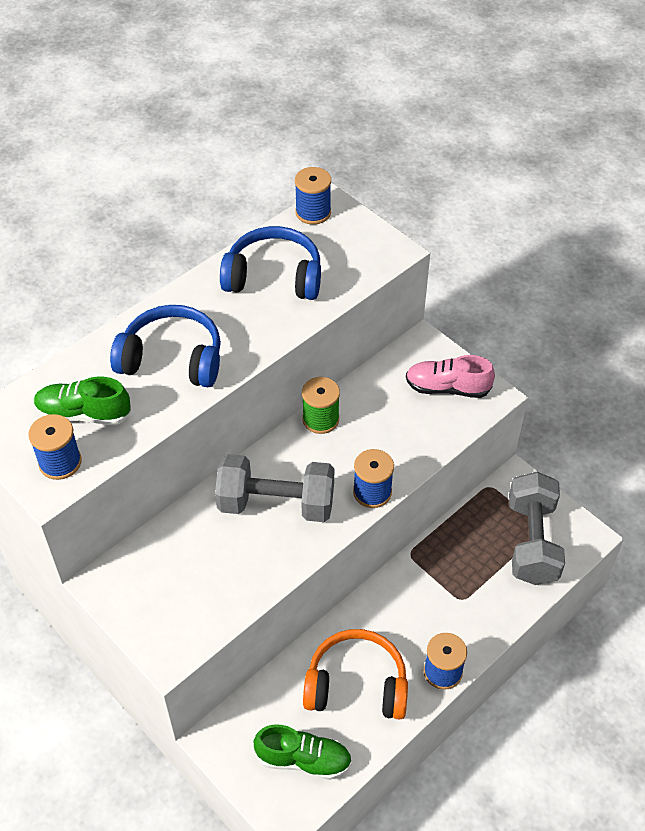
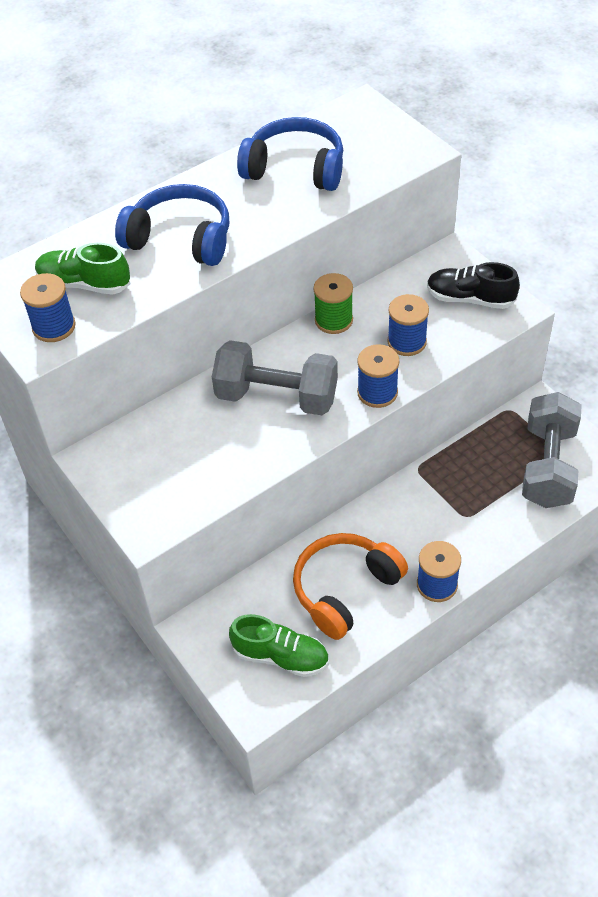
camera: 10 degrees right, 0 degrees up
(313, 212) = (344, 111): blue spool -> blue spool (407, 342)
(356, 685) = (345, 589): orange headphones -> orange headphones turned 60 degrees counterclockwise
(447, 388) = (470, 299): pink shoe -> black shoe

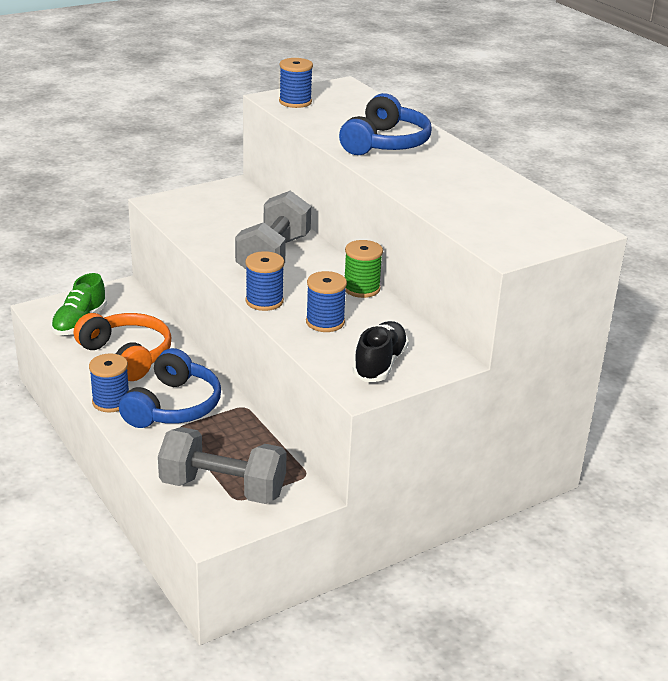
camera: 90 degrees right, 20 degrees down
(84, 284) = (339, 111): green shoe -> none
(295, 168) = (477, 191): blue headphones -> blue headphones (173, 406)

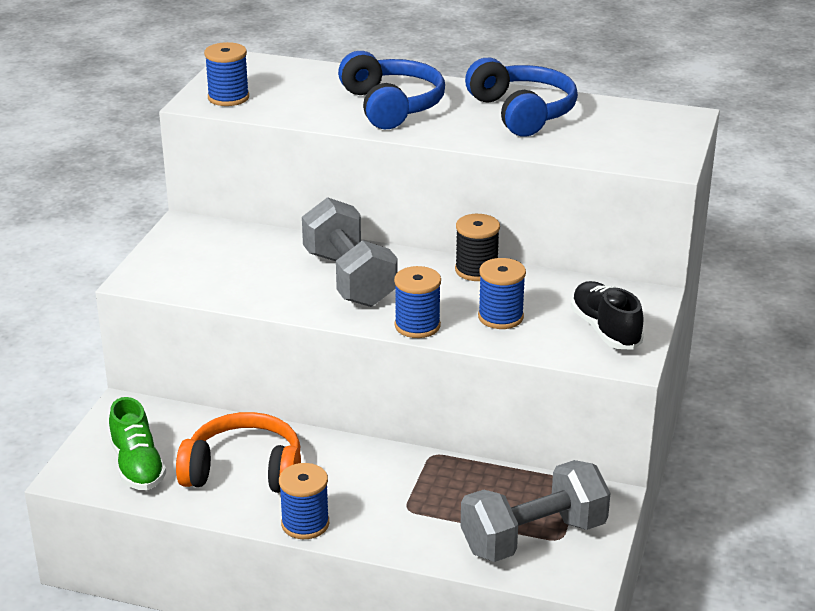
camera: 40 degrees left, 0 degrees up
(173, 406) = (370, 492): blue headphones -> blue headphones (522, 112)
(361, 288) = (476, 270): green spool -> black spool

